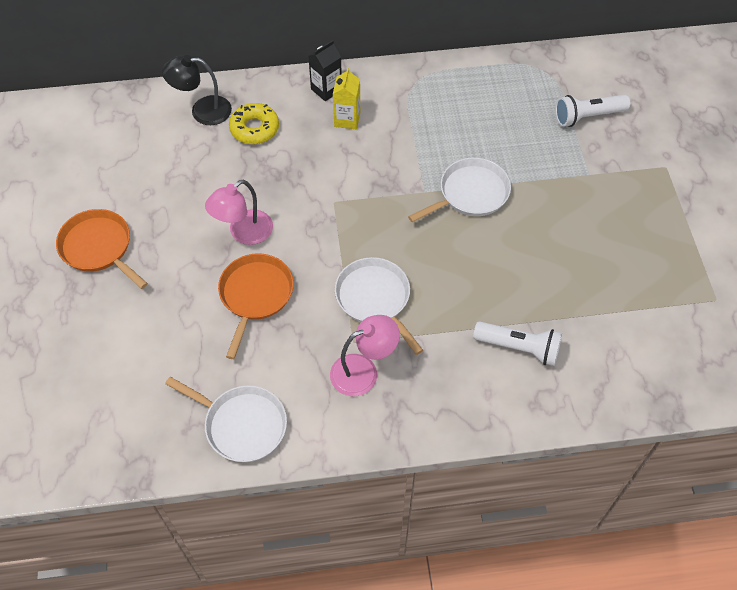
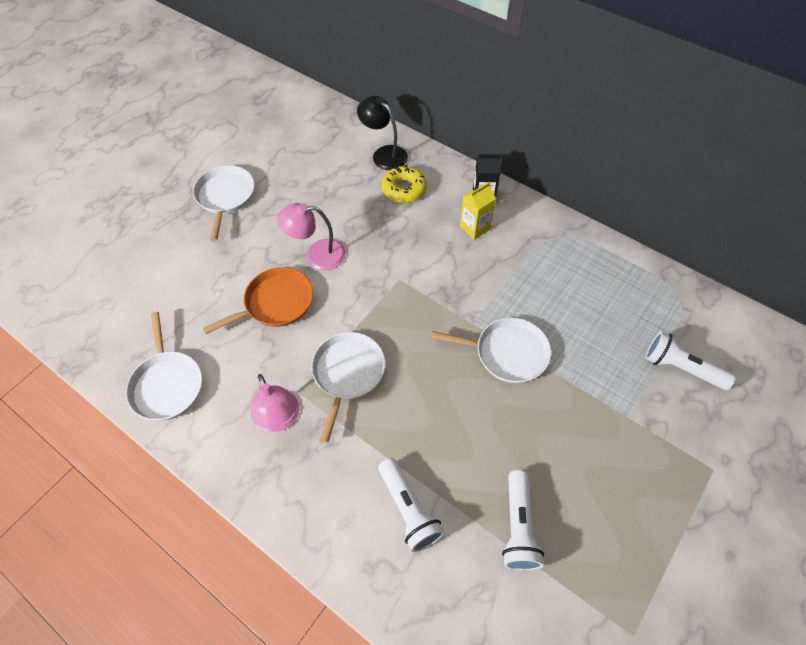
camera: 45 degrees right, 0 degrees up
(98, 247) = (225, 197): orange pan -> white pan
(363, 371) = (280, 419): pink lamp -> pink lamp turned 45 degrees clockwise
(595, 297) = (518, 527): none -> white flashlight

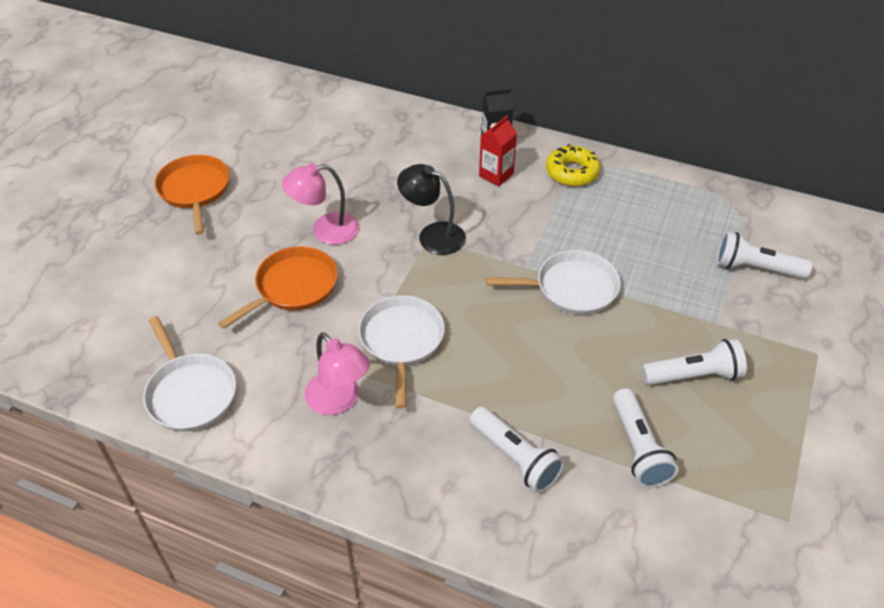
camera: 15 degrees left, 10 degrees down
(225, 197) = (195, 190): white pan -> orange pan
(384, 154) = (369, 119): black lamp -> black lamp (433, 235)
(404, 189) = (404, 150): yellow donut -> yellow donut (572, 172)
(475, 228) = (496, 175): yellow carton -> red carton
(590, 465) = (693, 375): none -> white flashlight

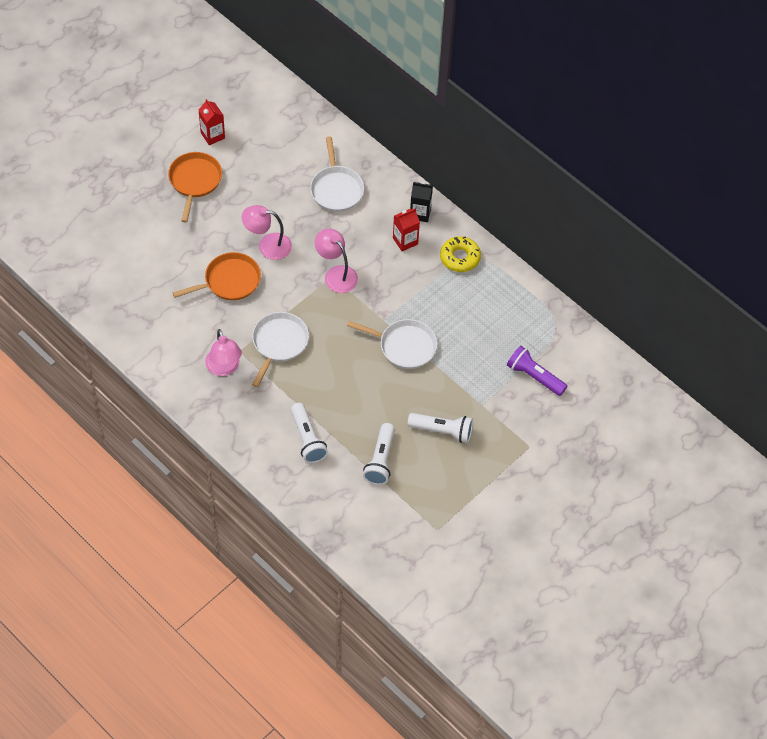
camera: 20 degrees right, 10 degrees up
(190, 393) = (141, 331): white pan -> white pan (336, 189)
(198, 139) = (212, 135): none -> red carton
(433, 235) = (336, 274): black lamp -> pink lamp
(755, 268) = (534, 376): white flashlight -> purple flashlight

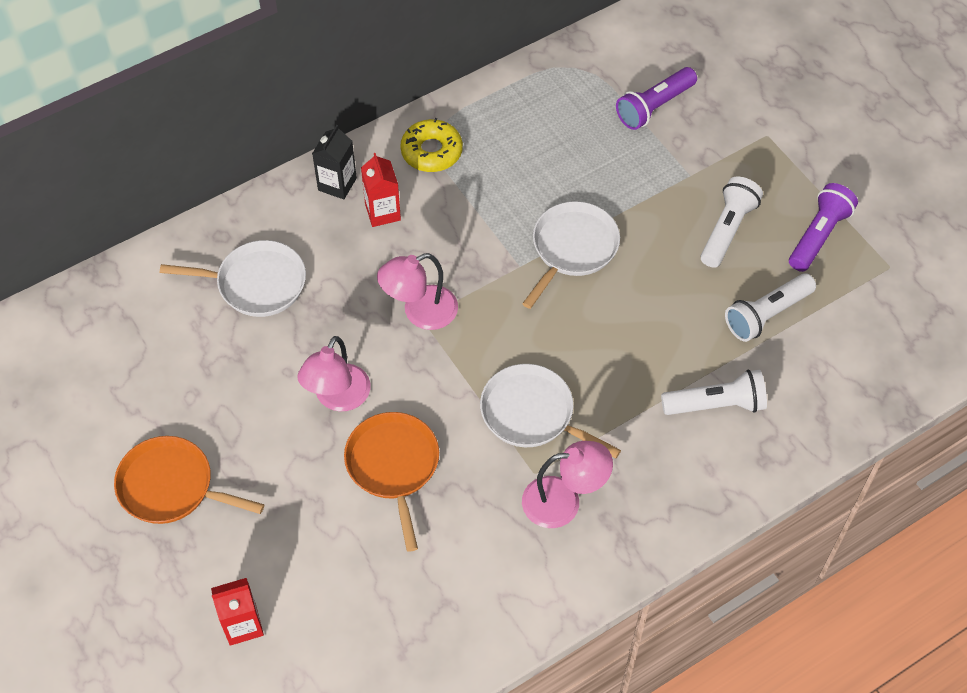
camera: 75 degrees left, 0 degrees up
(212, 135) = (83, 443): red carton -> red carton (243, 625)
(380, 460) = (767, 315): white flashlight -> white flashlight turned 120 degrees clockwise
(452, 485) = (818, 235): none -> purple flashlight

